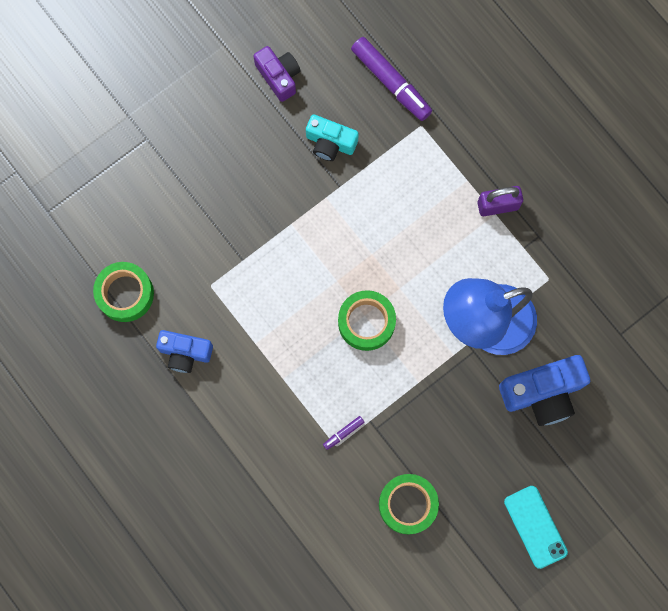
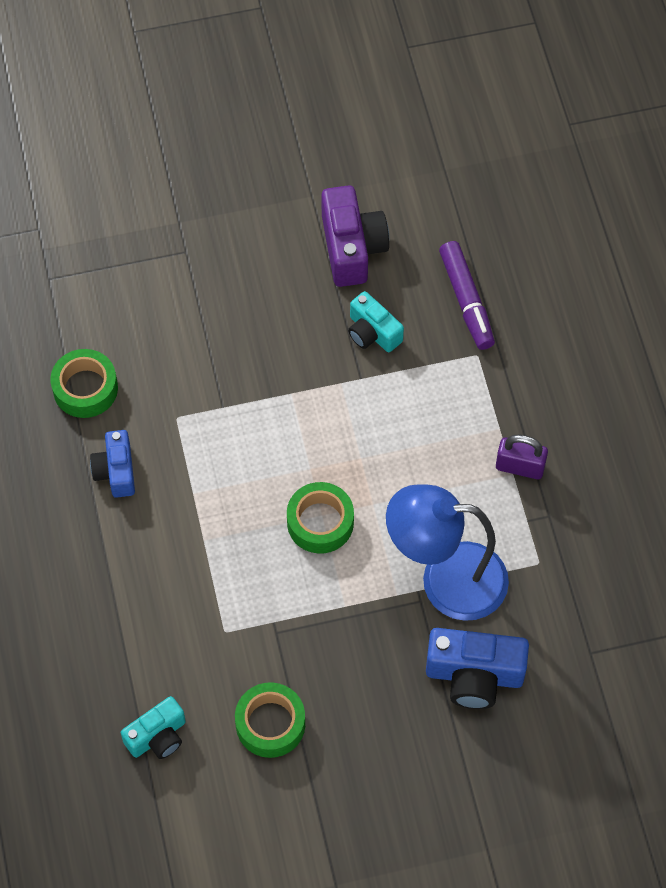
camera: 25 degrees right, 15 degrees down
(185, 353) = (116, 471): blue camera -> blue camera turned 45 degrees clockwise
(279, 76) = (352, 248): purple camera -> purple camera, size x1.56
(327, 555) = (157, 736): none -> turquoise camera
(343, 433) = (239, 622): purple marker -> none
(535, 526) = (397, 809): turquoise phone -> none

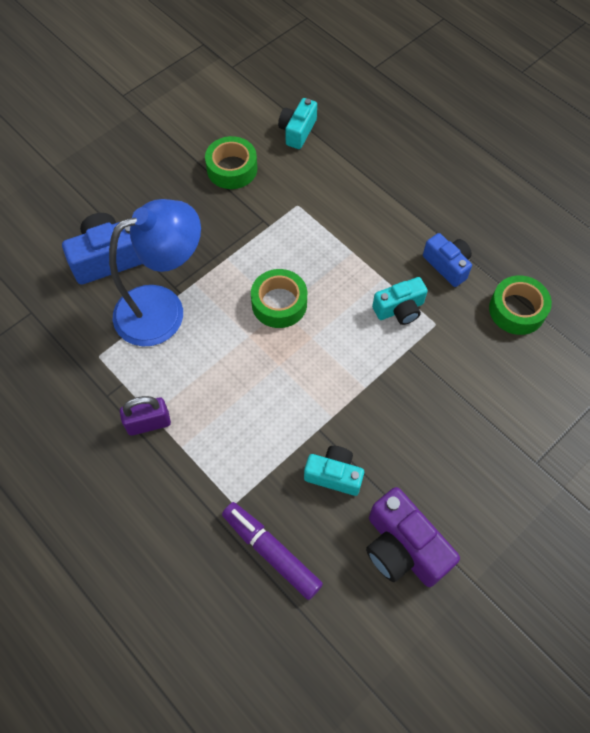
camera: 150 degrees right, 0 degrees up
(201, 451) = (399, 309): none -> turquoise camera

